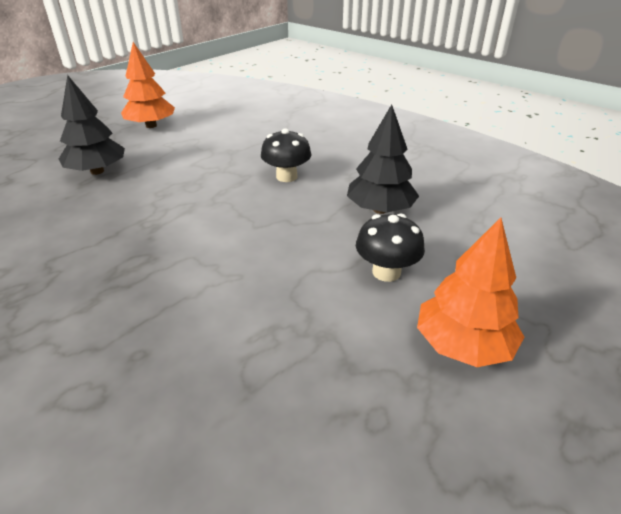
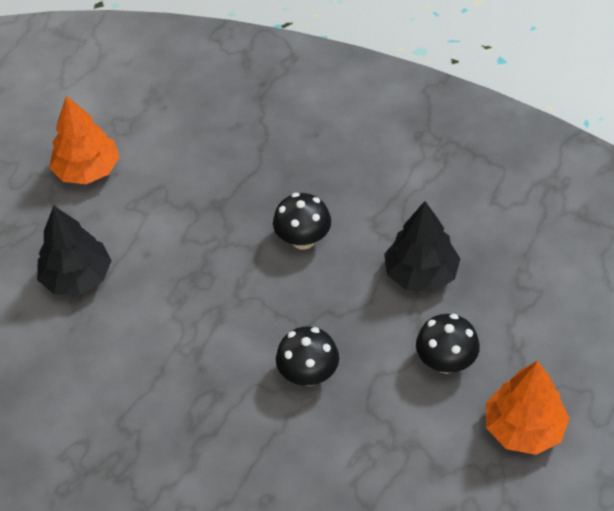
camera: 10 degrees left, 15 degrees up
(245, 258) = (308, 374): none -> black mushroom

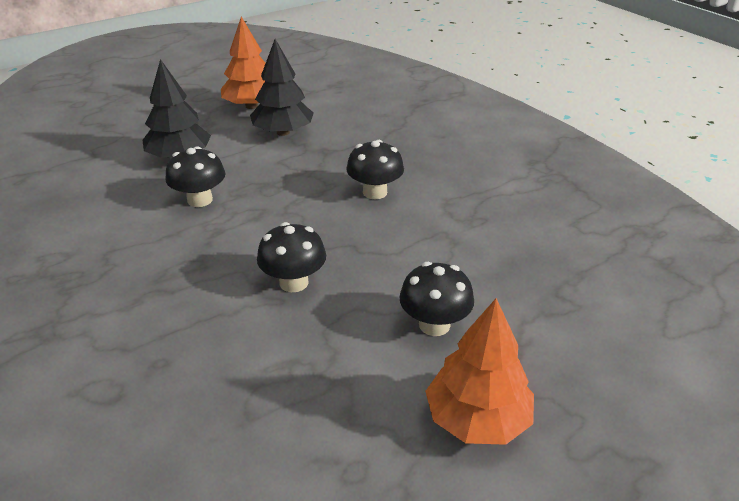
camera: 25 degrees right, 15 degrees down
(148, 323) = (200, 200): none -> black mushroom
(421, 274) = (462, 250): black tree -> black tree (283, 132)

